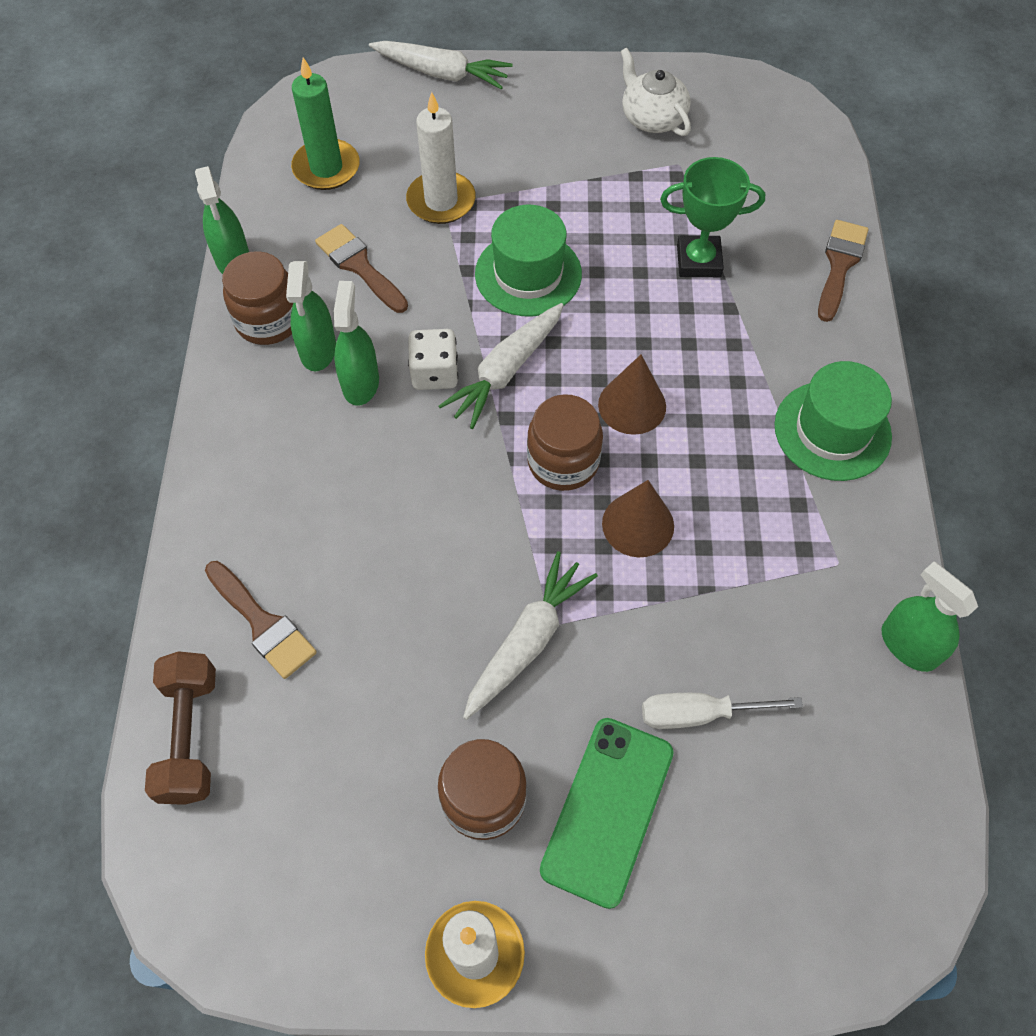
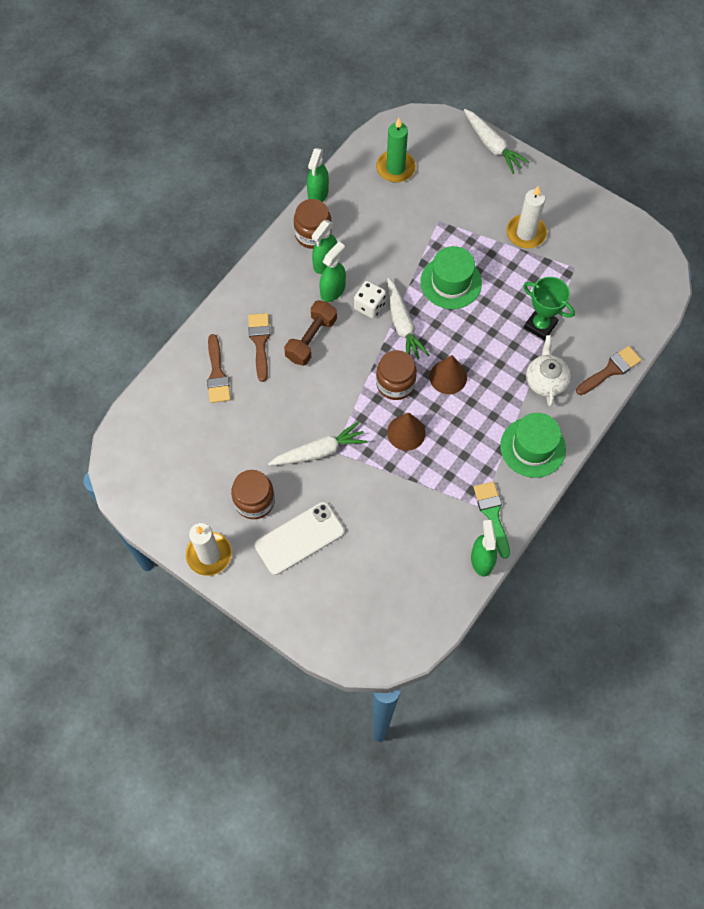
camera: 35 degrees right, 5 degrees up
(190, 736) = (159, 402): brown dumbbell -> brown dumbbell (311, 339)
(360, 266) = (374, 231): brown brush -> brown brush (260, 342)
(441, 201) = (438, 218): white candle -> white candle (526, 233)
(506, 371) = (402, 325): white carrot -> white carrot turned 90 degrees counterclockwise
(608, 810) = (299, 538): green phone -> white phone
(652, 118) = (582, 233): white teapot -> white teapot (545, 380)
(699, 714) = (367, 527): white screwdriver -> none
(864, 565) = (492, 515): none -> green brush

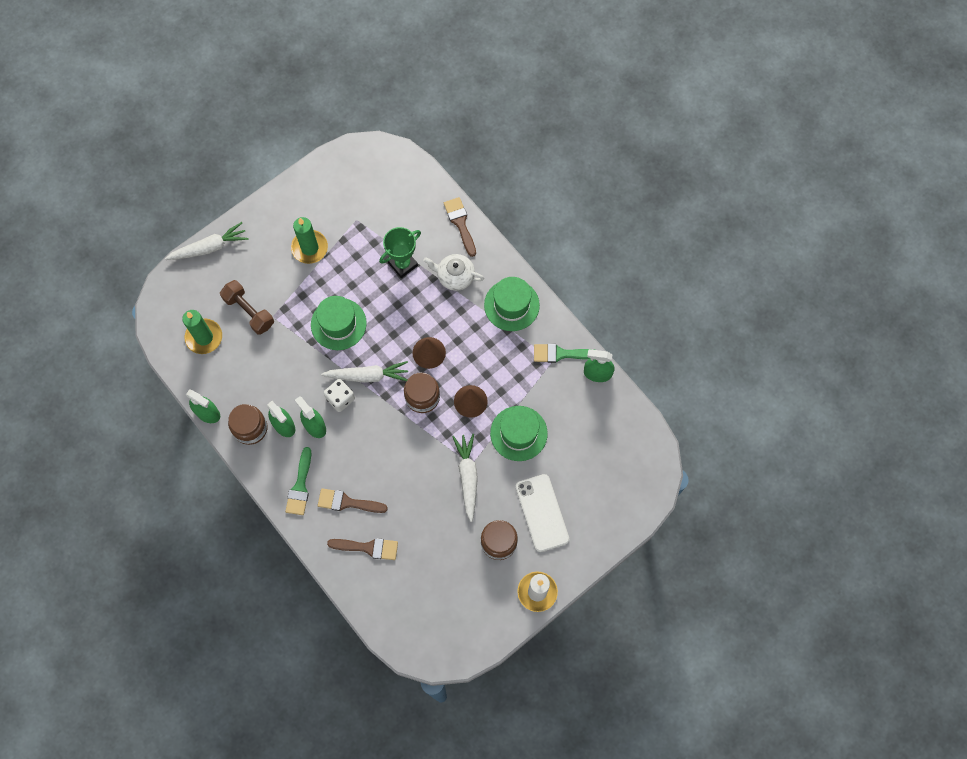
camera: 75 degrees left, 5 degrees up
(265, 294) = (300, 486): none -> green brush
(311, 339) = (358, 457): brown dumbbell -> brown dumbbell (249, 311)
(384, 491) = (518, 433): none -> green hat
(526, 233) = (309, 248): white candle -> green candle

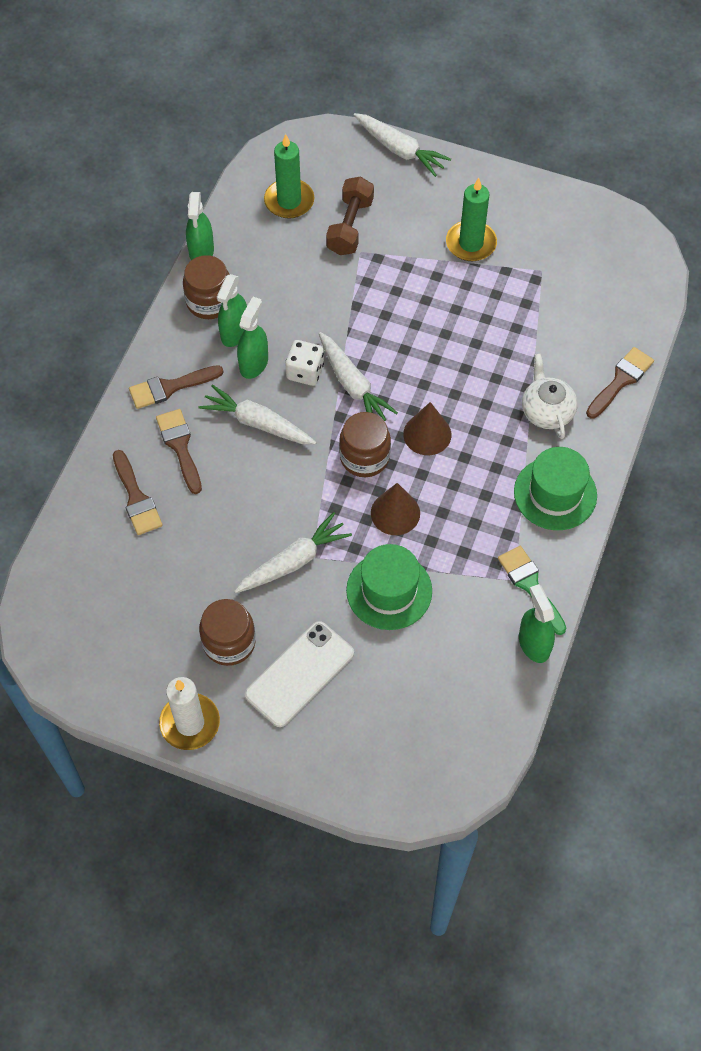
camera: 60 degrees right, 10 degrees down
(300, 486) = (170, 387): green brush -> brown brush
(338, 324) = (397, 321): green hat -> none
(359, 447) = (258, 423): none -> white carrot
(403, 264) = (521, 347): green trophy -> none

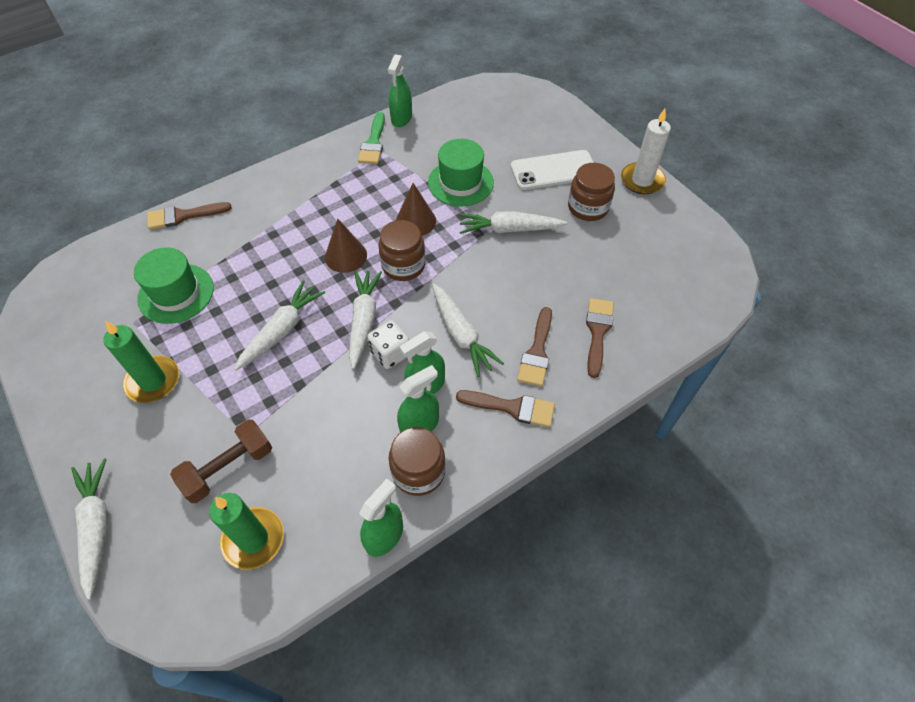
camera: 145 degrees left, 5 degrees down
(413, 336) = (282, 330): none -> white carrot
(547, 411) = (252, 225): white teapot -> none
(555, 493) = (304, 178): green hat -> green hat (176, 293)

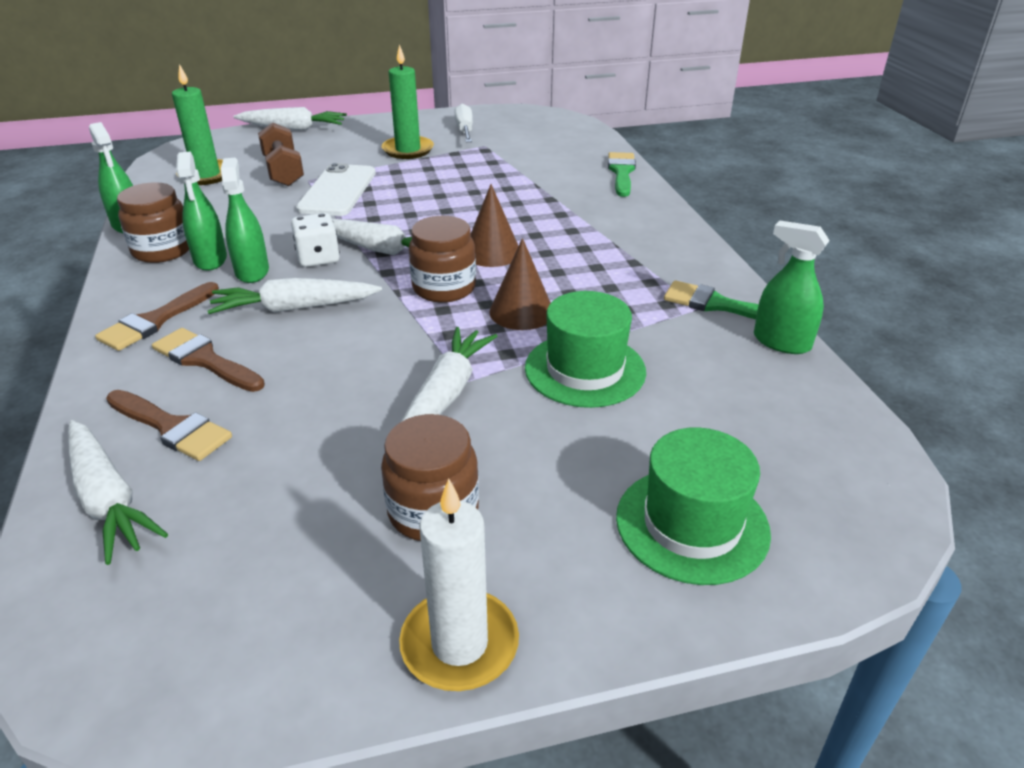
camera: 110 degrees right, 20 degrees down
(91, 352) = (465, 131): none -> white screwdriver
(176, 293) = (507, 163): green hat -> green hat (692, 524)
(183, 216) = (621, 172): brown brush -> green brush
(282, 330) = (411, 205): white carrot -> white carrot (108, 499)
(553, 170) = (565, 495): white phone -> white phone (338, 191)

